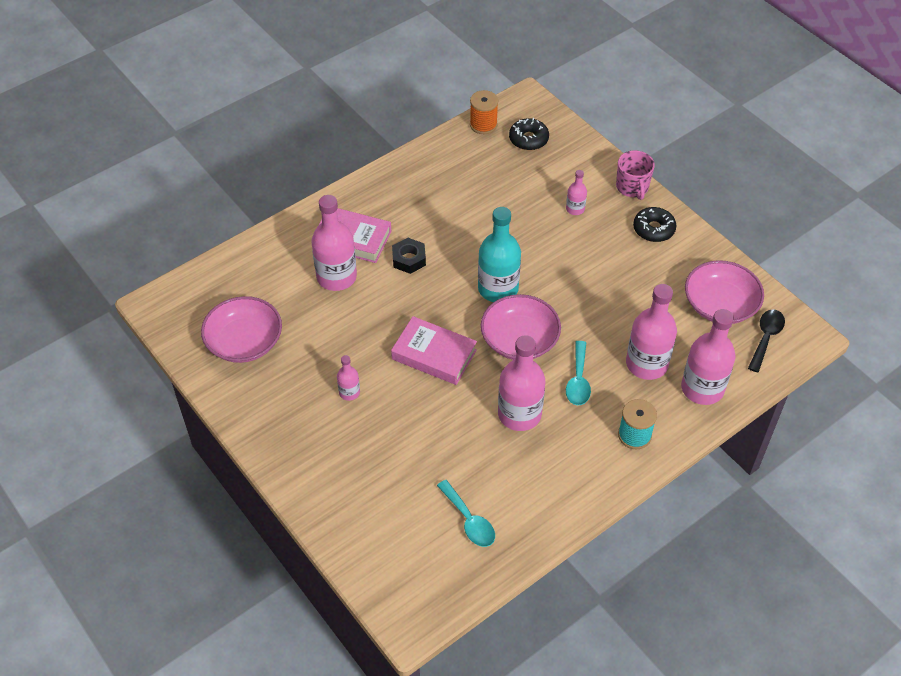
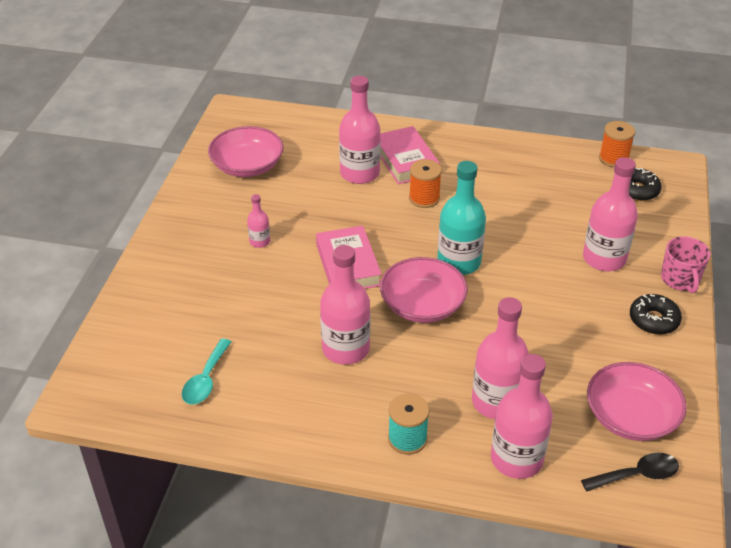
camera: 50 degrees right, 10 degrees down
(409, 259) = (424, 198): black nut -> orange spool
(575, 209) = (604, 258): pink bottle -> pink bottle, size x2.04
(578, 381) = (423, 366): turquoise spoon -> none
(632, 187) = (680, 279): pink mug -> pink mug turned 45 degrees counterclockwise

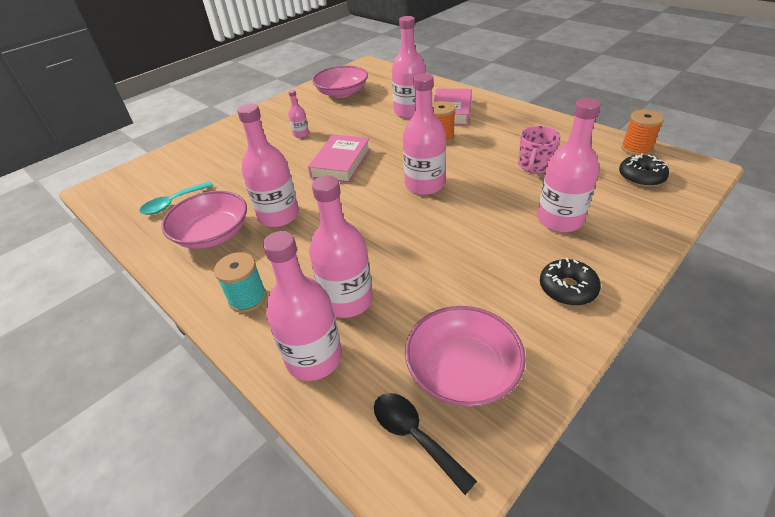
camera: 35 degrees right, 0 degrees up
(422, 305) = (365, 205): pink bowl -> pink bowl (212, 234)
(459, 262) = (424, 185): turquoise bottle -> pink bottle
(637, 475) = (414, 435): black spoon -> black spoon turned 150 degrees counterclockwise
(680, 279) = (629, 262): pink mug -> pink mug (534, 165)

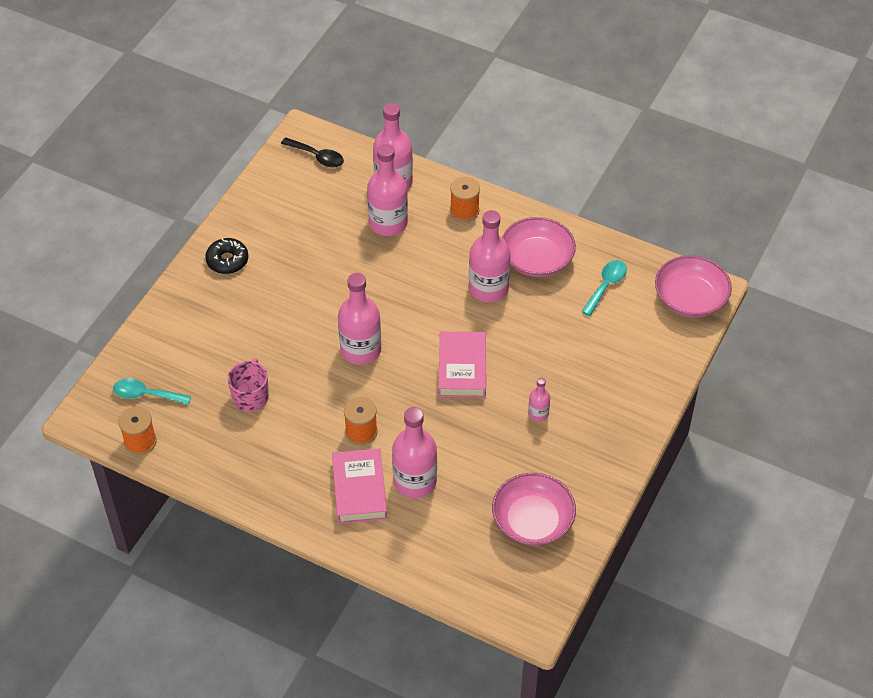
camera: 160 degrees right, 10 degrees up
(247, 298) = (464, 211): turquoise spool -> orange spool
(462, 370) = (296, 193): pink bowl -> pink bowl (690, 298)
(559, 220) = (229, 325): pink bottle -> none
(641, 177) = (146, 395): black donut -> turquoise spoon

